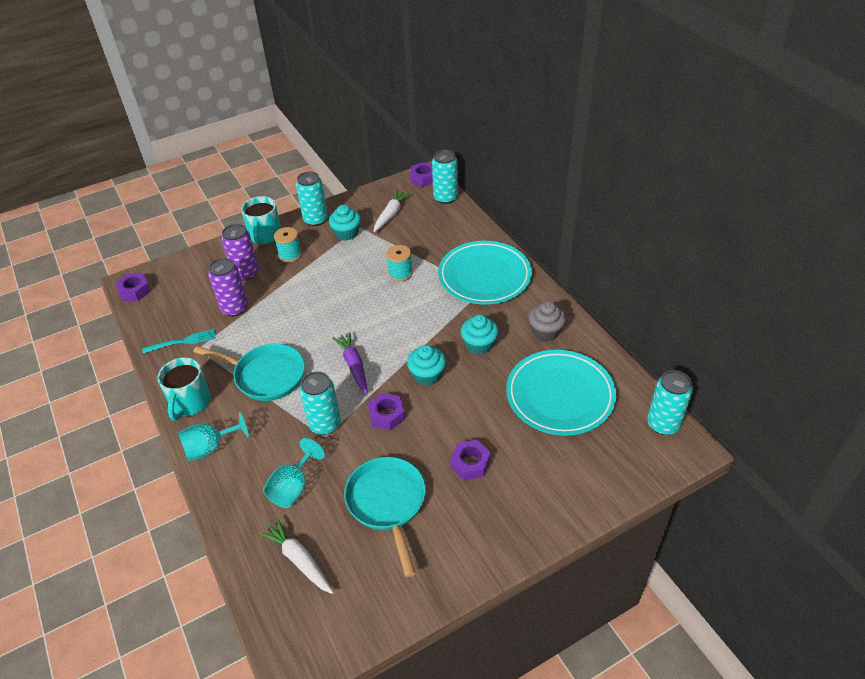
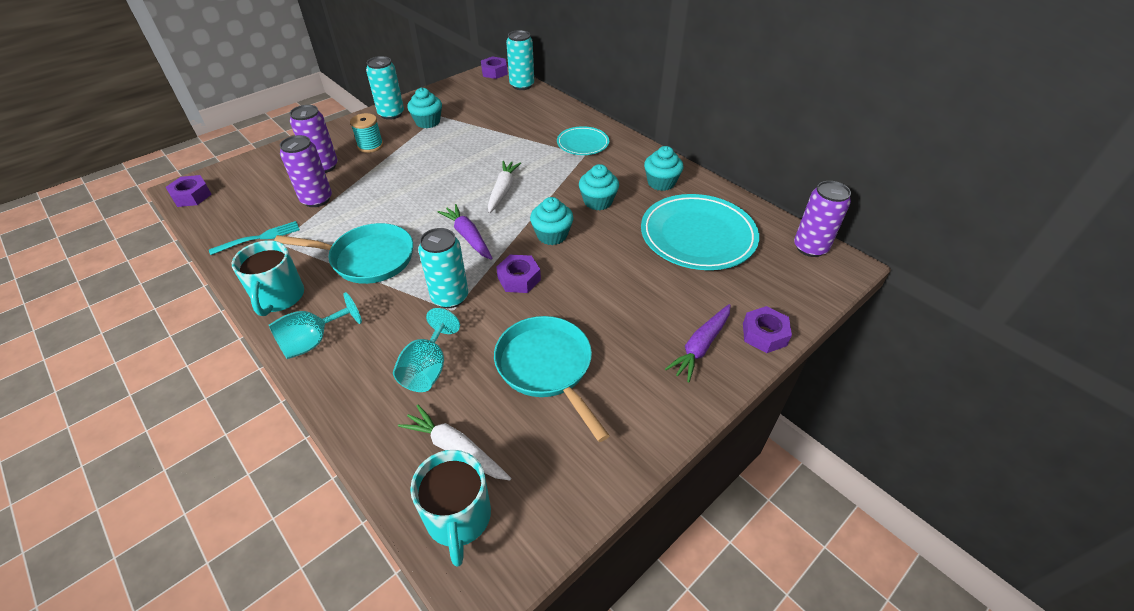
camera: 15 degrees left, 0 degrees up
(265, 236) = (338, 132): turquoise mug -> turquoise mug (458, 518)
(391, 214) = (470, 103): white carrot -> white carrot (503, 190)
(400, 273) = (495, 150): turquoise spool -> none
(470, 463) = (627, 312): purple nut -> purple nut (764, 334)
(484, 276) = (582, 143): turquoise plate -> turquoise plate, size x0.55
(523, 507) = (700, 346): none -> purple carrot
(545, 331) = (661, 183): grey cupcake -> turquoise cupcake
(663, 424) = (810, 247): turquoise can -> purple can

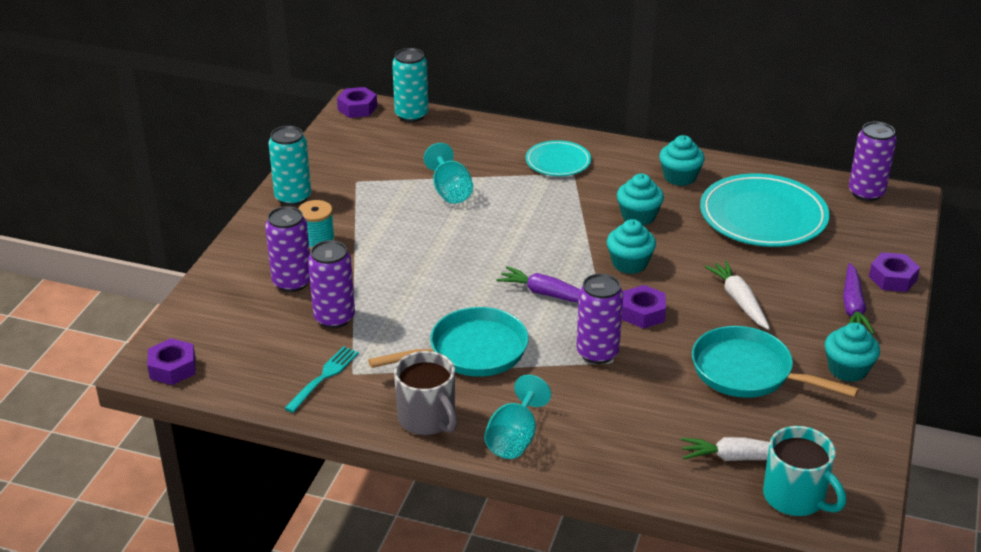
camera: 30 degrees left, 10 degrees down
(279, 297) = (427, 419): turquoise mug -> grey mug
(427, 122) = (351, 193): turquoise cupcake -> turquoise cupcake (847, 369)
(428, 368) = (648, 414): turquoise goblet -> turquoise goblet (450, 191)
(450, 297) = (597, 353): turquoise can -> purple can
(503, 190) = (530, 238): white carrot -> white carrot (739, 300)

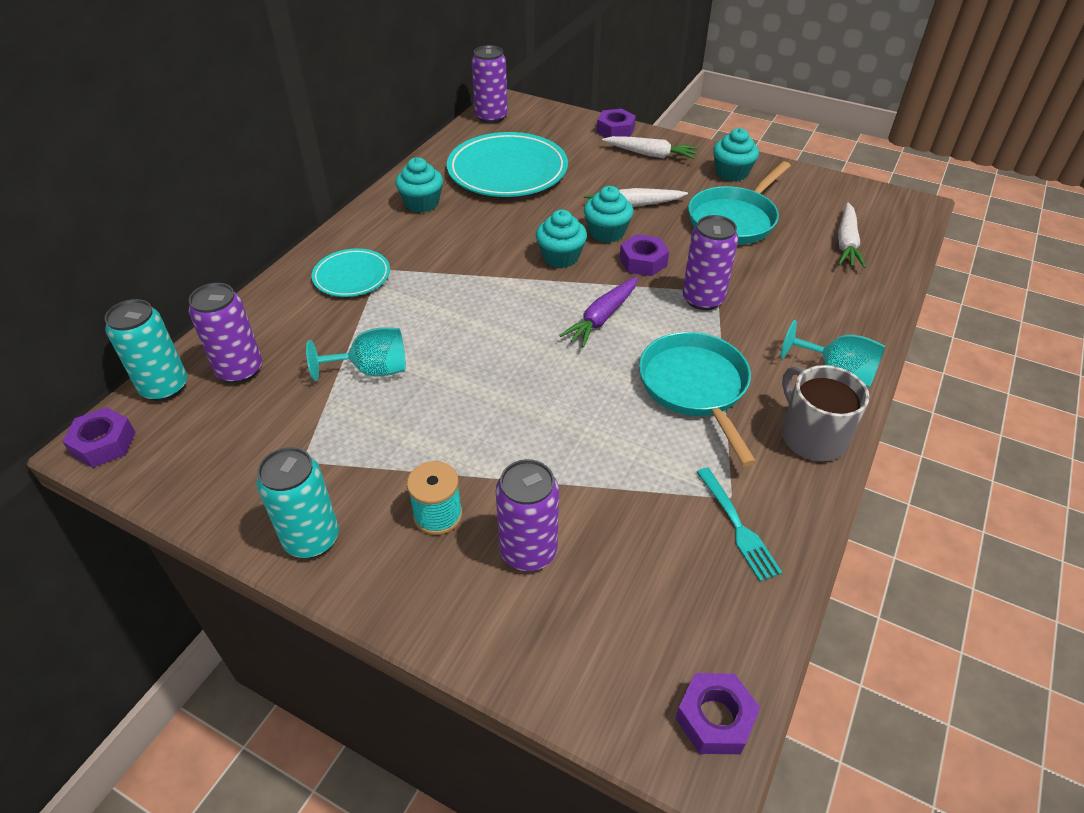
camera: 80 degrees left, 10 degrees up
(324, 377) = (738, 527): turquoise fork -> turquoise fork turned 150 degrees counterclockwise
(334, 318) = (617, 508): purple can -> purple can (240, 370)
(427, 419) = (811, 436): grey mug -> grey mug turned 90 degrees counterclockwise
(638, 216) = (481, 239): turquoise cupcake -> turquoise cupcake (606, 232)
(795, 497) = (889, 226): turquoise mug -> none
(853, 307) = (650, 154): purple carrot -> white carrot

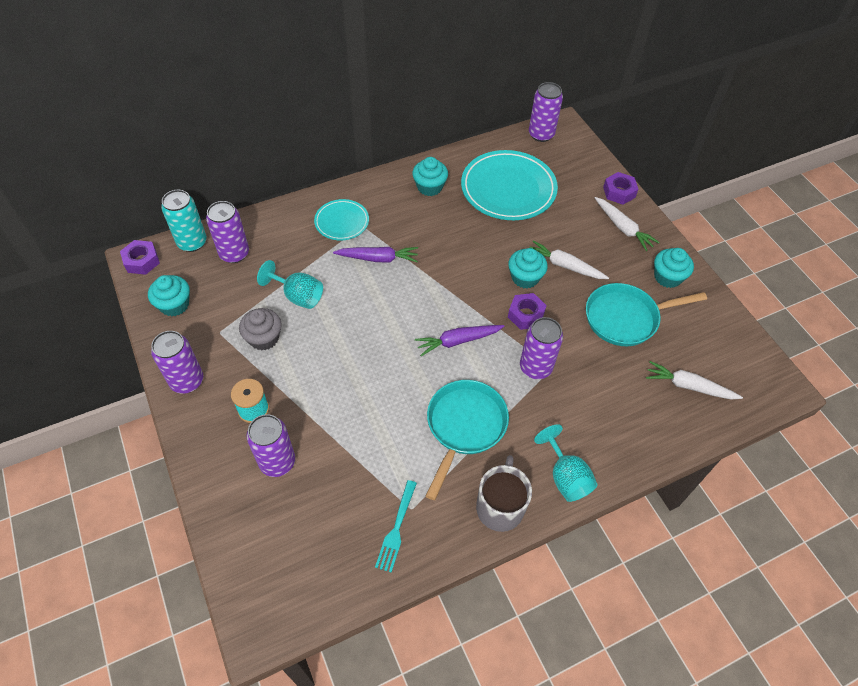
camera: 35 degrees right, 10 degrees up
(311, 538) = (187, 381): turquoise can -> purple can
(372, 434) = (264, 338): none -> grey cupcake
(432, 289) = (378, 258): none -> purple carrot
(560, 257) = (476, 280): turquoise cupcake -> turquoise cupcake (174, 305)
(715, 718) = (278, 616): purple nut -> none
(846, 243) = (688, 386): white carrot -> white carrot turned 60 degrees clockwise

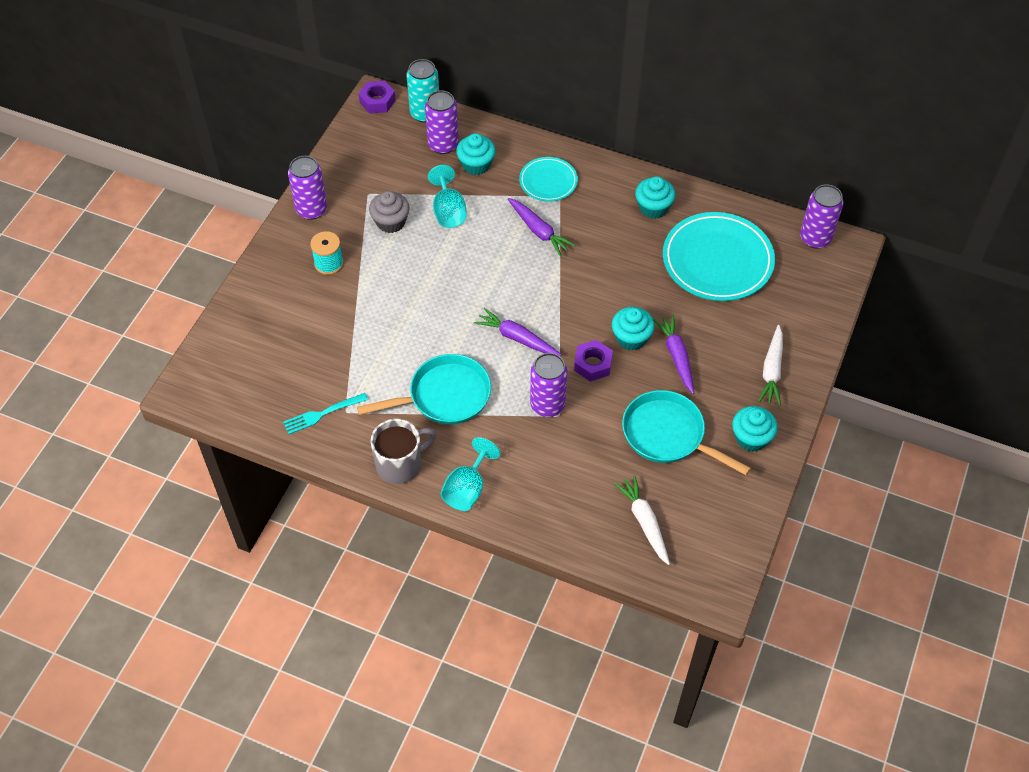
camera: 50 degrees right, 0 degrees up
(174, 305) = (362, 150): turquoise cupcake -> turquoise cupcake (476, 165)
(277, 462) = (304, 309): purple can -> none
(564, 266) = (676, 356): white carrot -> purple carrot
(619, 192) = (813, 341): purple nut -> none

